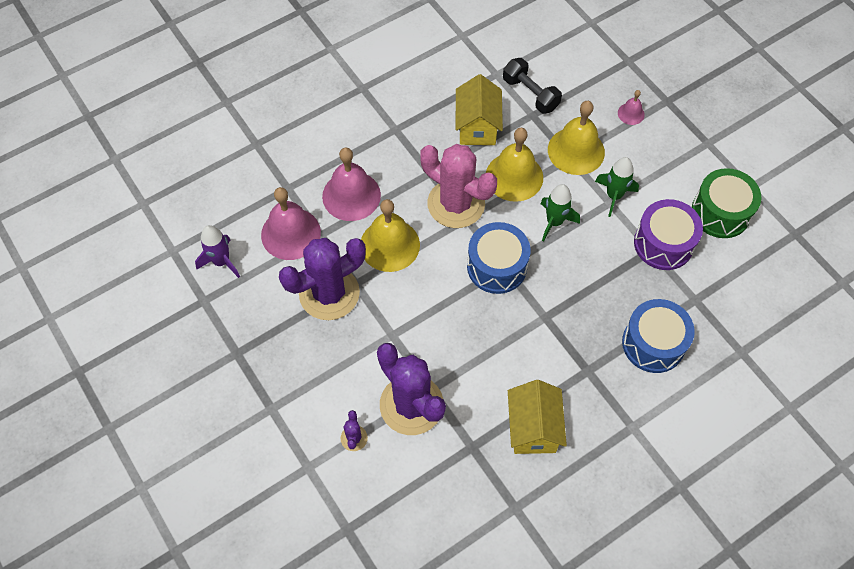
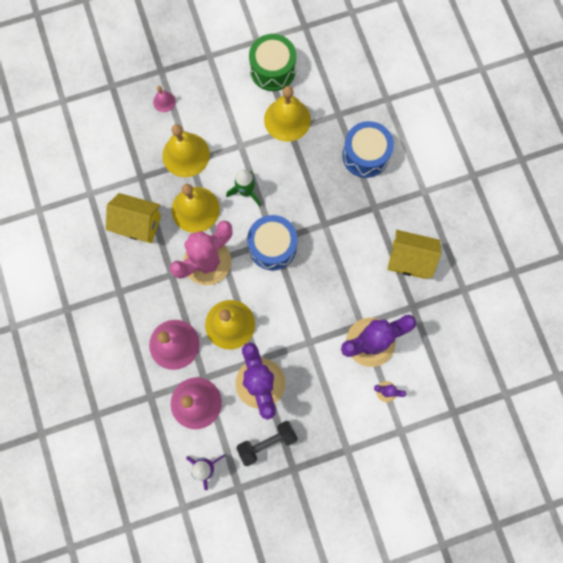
camera: 75 degrees left, 15 degrees up
(530, 94) = (119, 172): black dumbbell -> black dumbbell (267, 442)
(614, 196) = (235, 140): green rocket -> none
(663, 243) = (287, 119): purple drum -> yellow bell

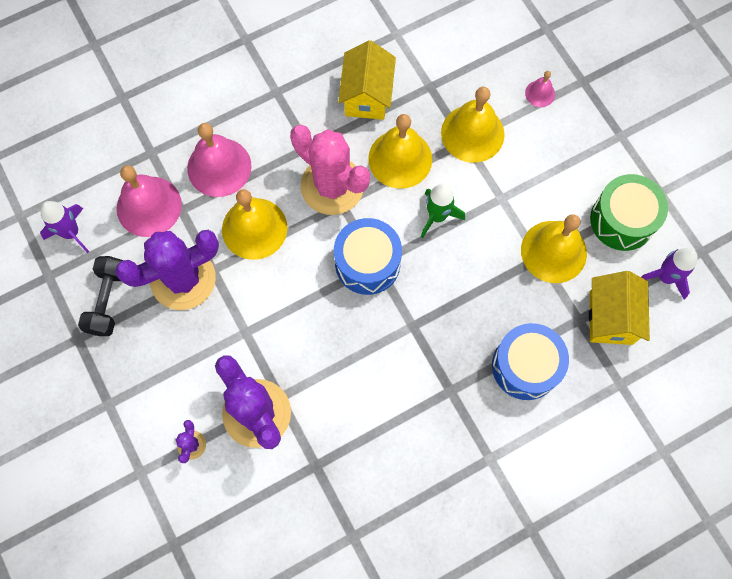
camera: 80 degrees right, 5 degrees down
(267, 442) = (108, 300): black dumbbell -> black dumbbell turned 45 degrees clockwise
(318, 53) = (665, 277): none -> purple rocket
(409, 259) = (383, 450): yellow house -> yellow house (610, 317)

